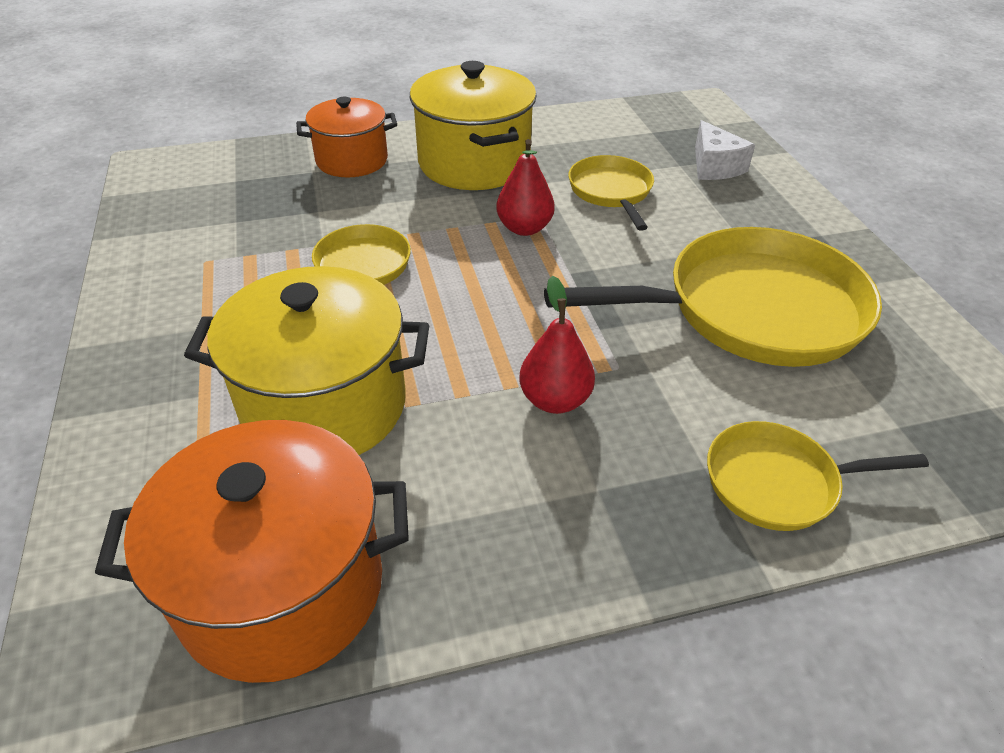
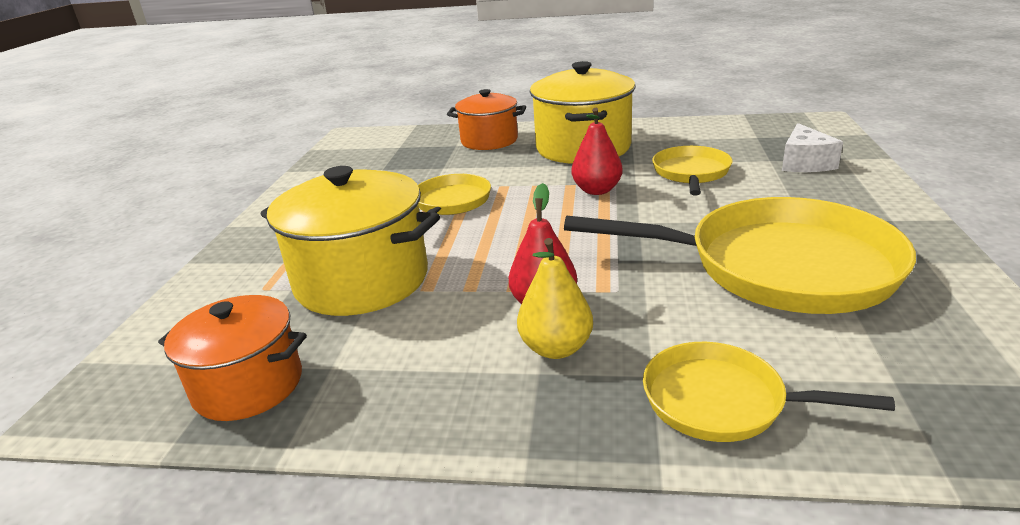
camera: 25 degrees right, 15 degrees down
(282, 587) = (248, 385): orange pot -> orange pot, size x0.64
(598, 455) = (556, 348): none -> yellow pear

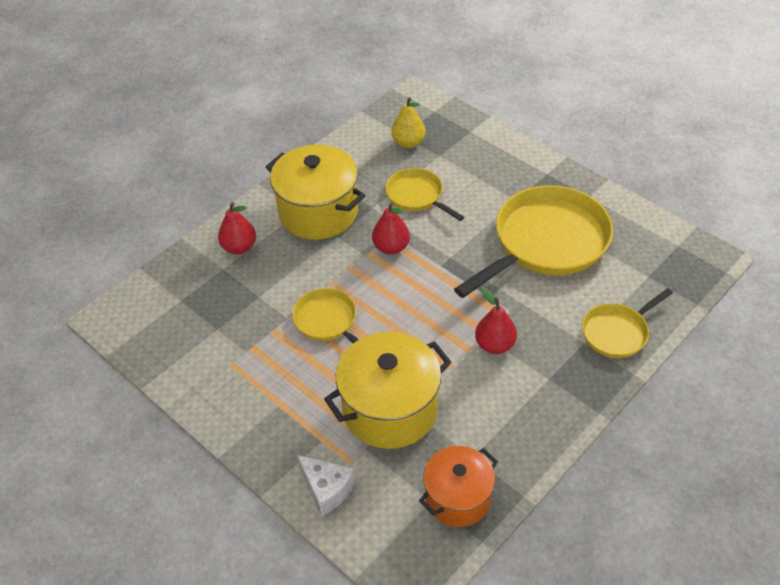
camera: 55 degrees left, 20 degrees up
(489, 141) = (239, 247): orange pot -> red pear
(556, 348) = (536, 362): yellow pear -> yellow pear (408, 143)
(804, 163) = (459, 147): white cheese -> white cheese (327, 489)

